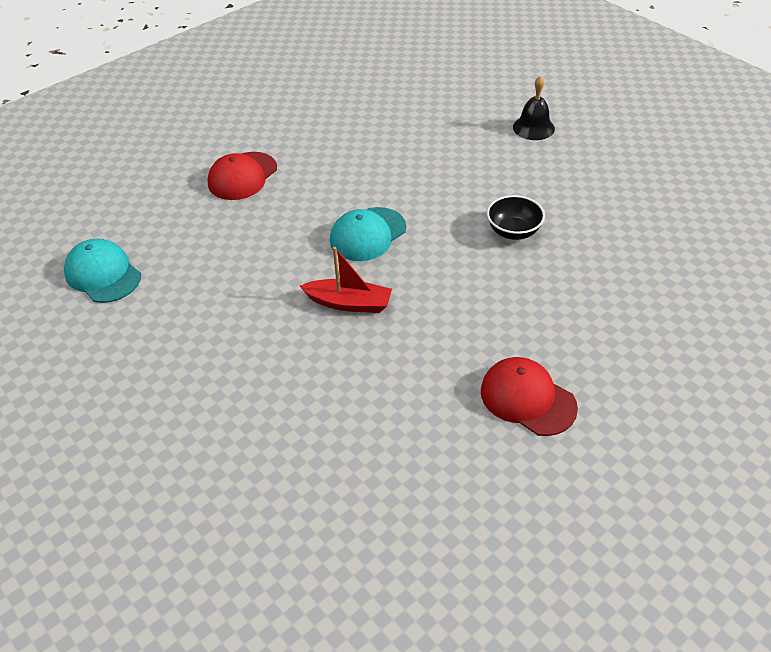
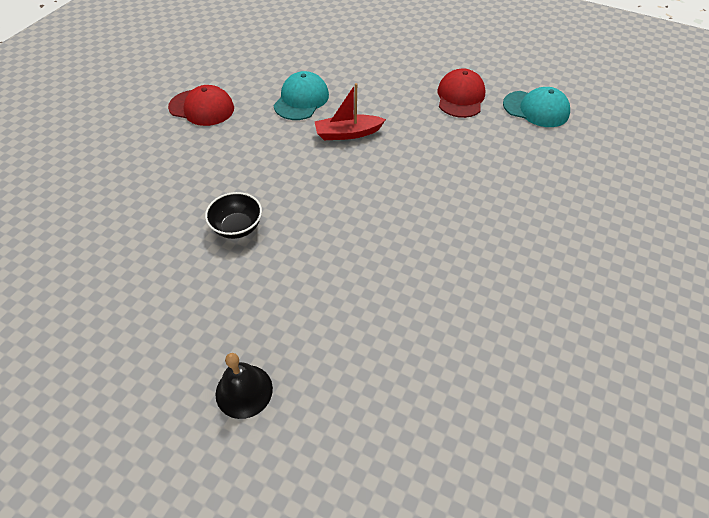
camera: 155 degrees right, 5 degrees up
(242, 176) = (521, 217): red cap -> red cap (460, 97)
(368, 234) = (366, 190): turquoise cap -> turquoise cap (301, 100)

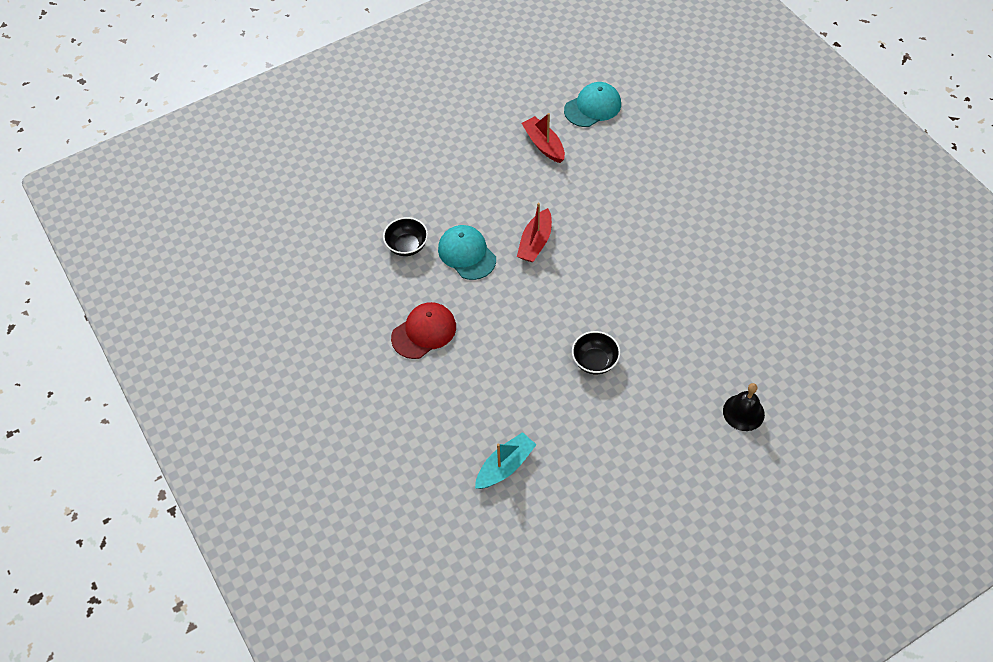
camera: 55 degrees left, 5 degrees up
(78, 212) = (505, 466): none -> turquoise boat
(283, 67) = (407, 246): none -> black bowl
(460, 97) = (543, 145): red cap -> red boat

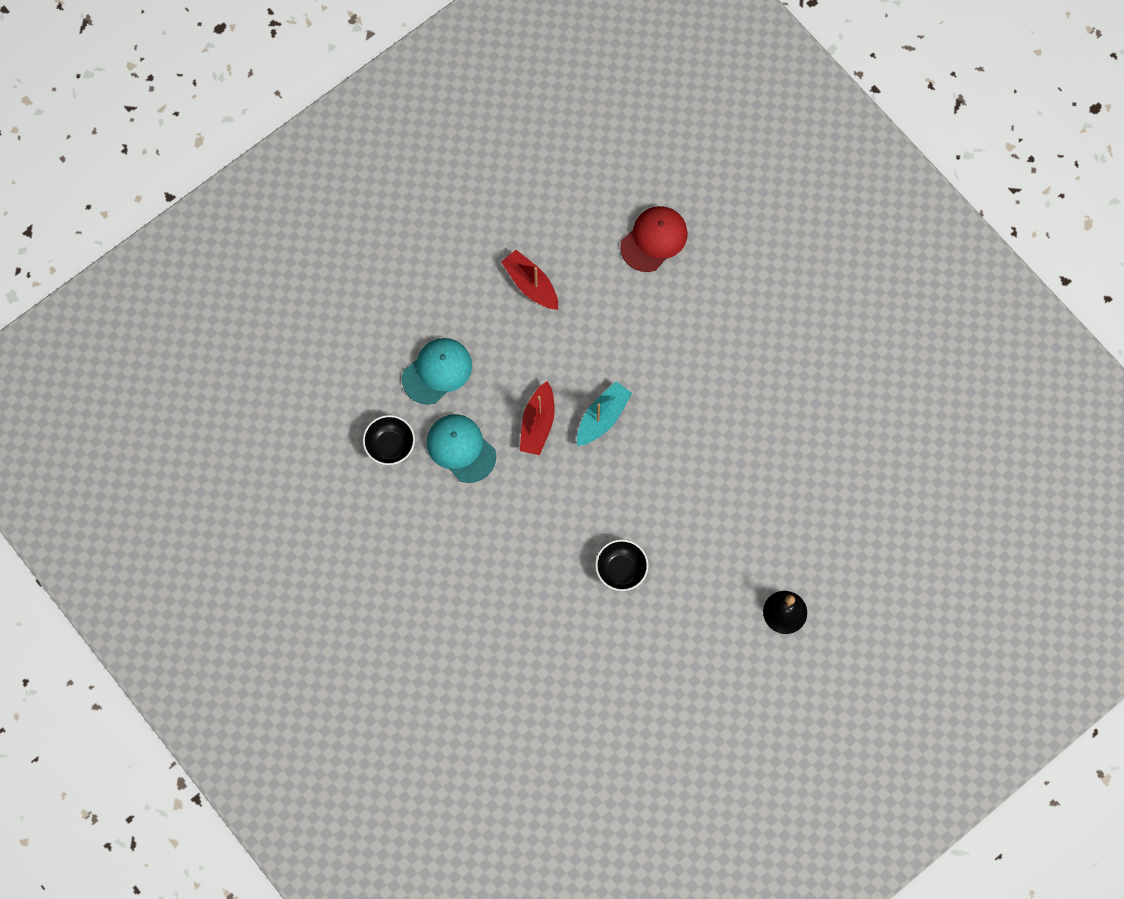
camera: 10 degrees left, 15 degrees up
(424, 332) = (428, 556): red cap -> red cap (654, 239)
(505, 466) = (539, 706): turquoise boat -> turquoise boat (602, 417)
(592, 107) = (583, 221): turquoise cap -> turquoise cap (437, 371)

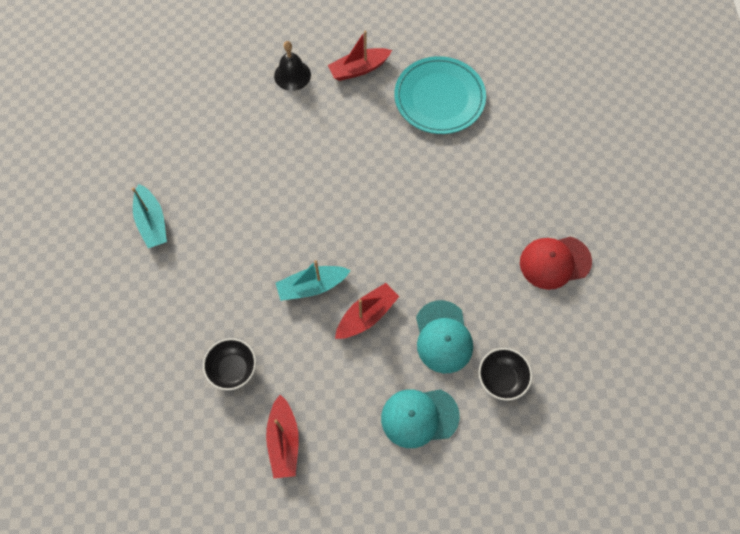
camera: 145 degrees left, 5 degrees down
(621, 570) = (384, 169): black bowl -> black bowl (233, 369)
(622, 685) = (439, 98): none -> turquoise plate
(654, 239) = (150, 407): red cap -> red cap (555, 262)
(725, 664) = (359, 69): none -> red boat
(786, 380) = (152, 222): none -> turquoise boat

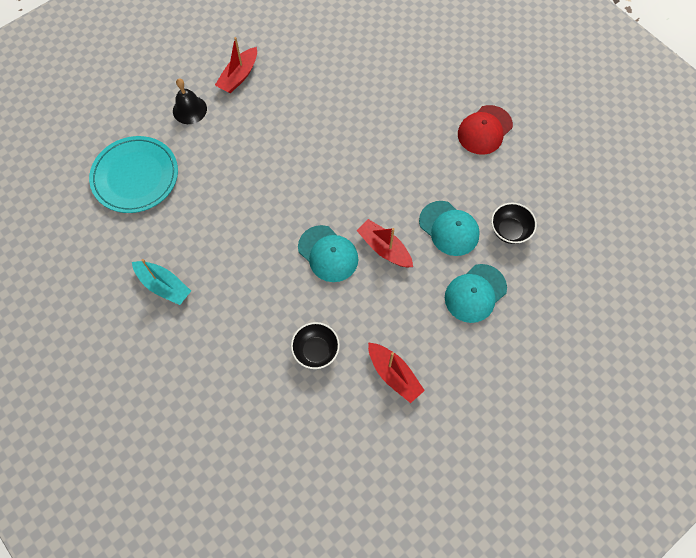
camera: 35 degrees left, 0 degrees up
(312, 286) = (328, 254): turquoise boat -> turquoise cap
(366, 315) = (384, 248): red boat -> red boat turned 60 degrees counterclockwise
(439, 98) = (316, 63): turquoise plate -> turquoise plate (135, 176)

